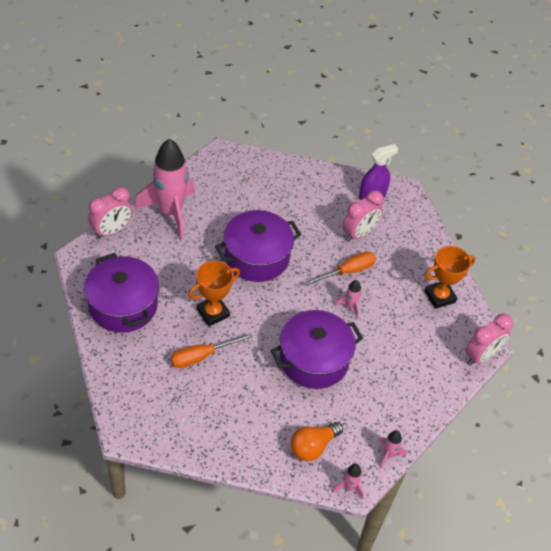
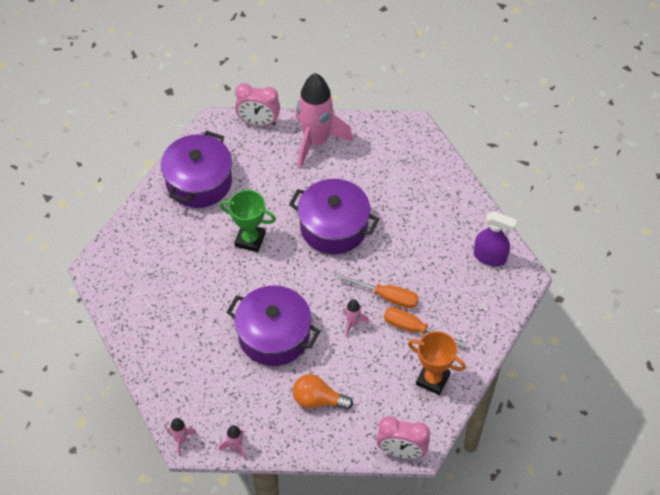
camera: 55 degrees right, 5 degrees up
(201, 356) = (203, 262): orange screwdriver -> orange screwdriver (414, 329)
(213, 313) = (250, 239): orange trophy -> green trophy
(313, 447) = (194, 391): orange light bulb -> orange light bulb (318, 400)
(359, 233) = (436, 276): pink clock -> none

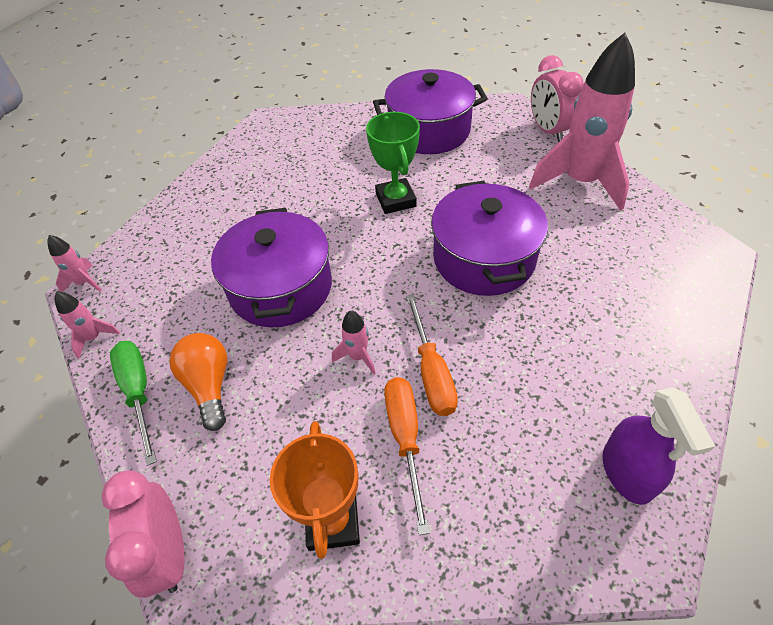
camera: 60 degrees right, 5 degrees down
(296, 436) = (138, 392): none -> green screwdriver

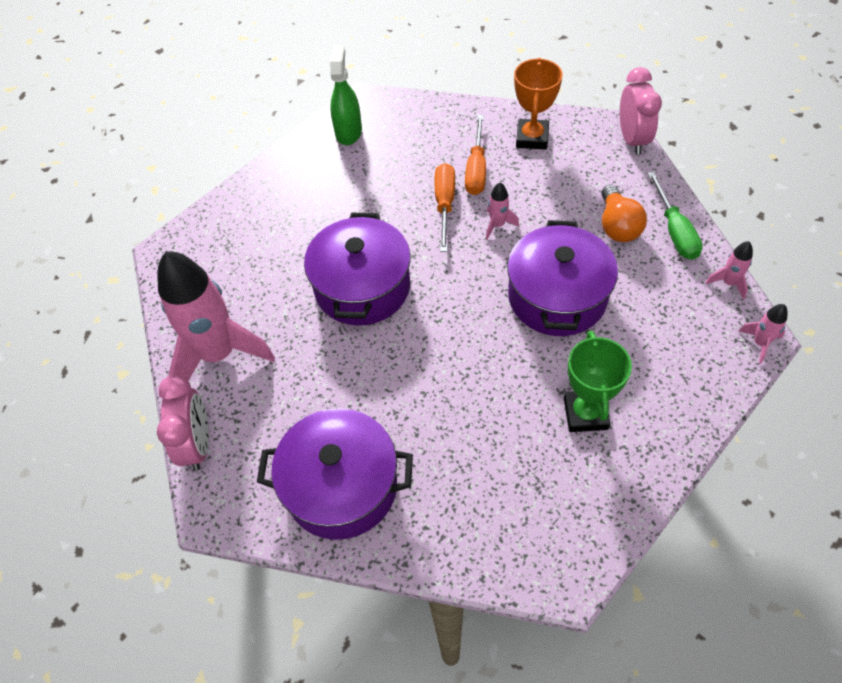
camera: 165 degrees left, 5 degrees up
(395, 200) = (421, 377): green trophy -> green trophy (585, 413)
(627, 473) = (348, 132): purple spray bottle -> green spray bottle

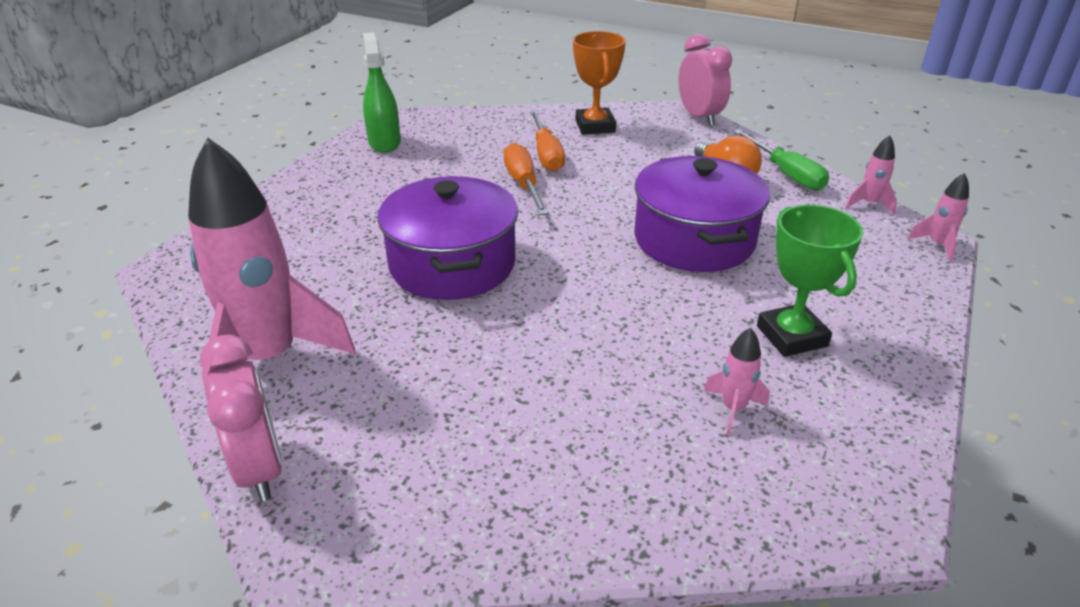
camera: 20 degrees left, 20 degrees down
(341, 486) = (506, 475): purple pot -> none
(497, 225) = (593, 192): pink rocket -> pink rocket (733, 409)

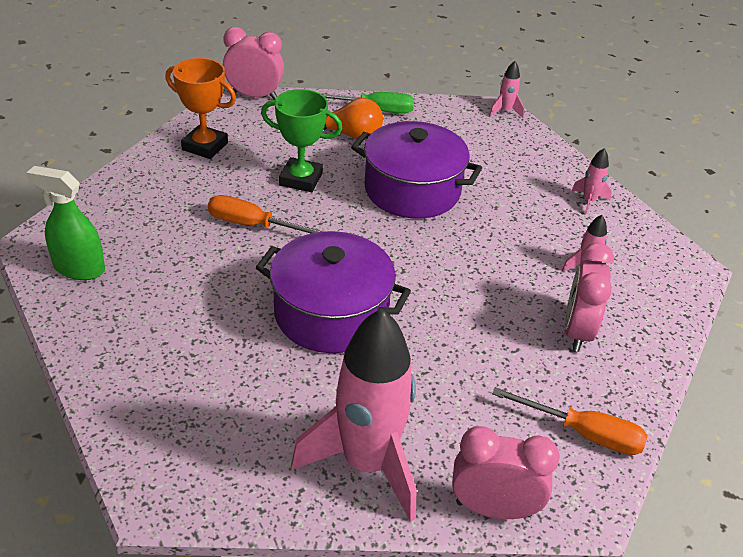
camera: 60 degrees left, 5 degrees up
(546, 154) = (219, 191): orange screwdriver -> orange screwdriver (583, 433)
(607, 440) = (577, 331): none -> pink clock
(791, 336) = (541, 212): green trophy -> green trophy (301, 179)
(869, 204) = (442, 105): pink rocket -> pink rocket (589, 201)

